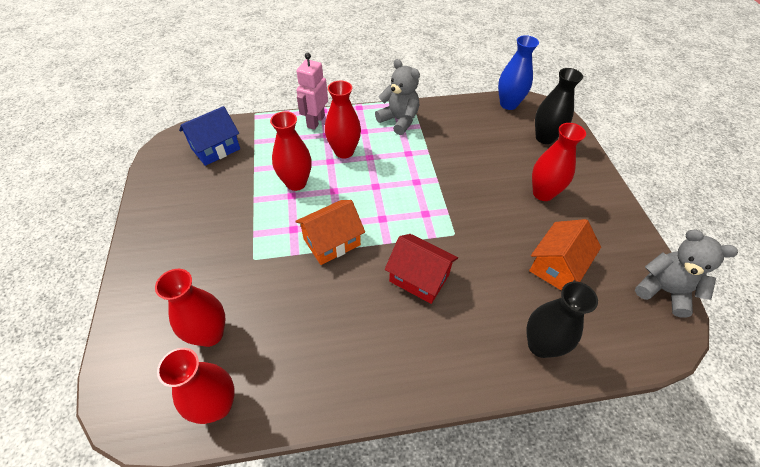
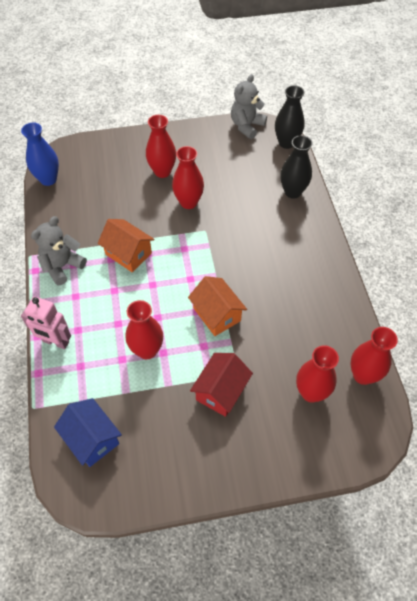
camera: 90 degrees left, 5 degrees up
(344, 151) = (105, 312): red vase -> red vase (188, 202)
(419, 278) = (247, 254): red house -> red house (221, 391)
(544, 138) = (97, 161): black vase -> black vase (286, 143)
(556, 266) = (231, 174): orange house -> orange house (128, 254)

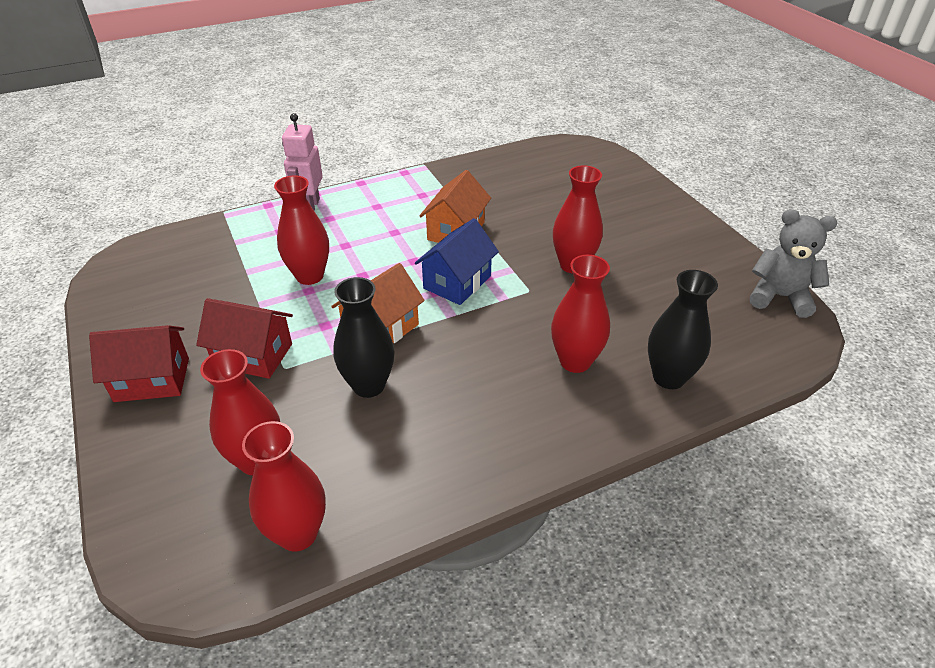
camera: 75 degrees right, 15 degrees down
(48, 179) = (543, 150): blue vase -> none
(62, 266) = (417, 188): grey teddy bear -> none
(92, 439) = (184, 259): blue house -> blue house (457, 282)
(162, 171) = (615, 231): red vase -> red vase (575, 361)
(228, 456) = (152, 379): none -> red house
(286, 143) = (781, 352): black vase -> black vase (369, 385)

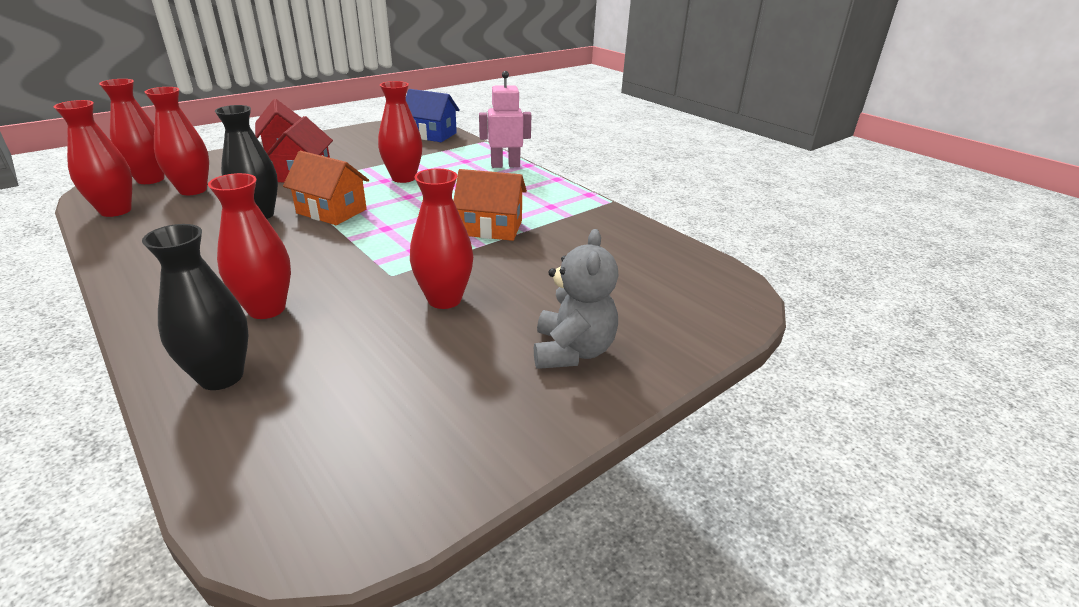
camera: 75 degrees right, 10 degrees down
(185, 520) = (150, 179): none -> red vase
(457, 282) = (402, 236): blue house -> blue house (431, 135)
(779, 297) = (391, 506): grey teddy bear -> grey teddy bear (572, 351)

